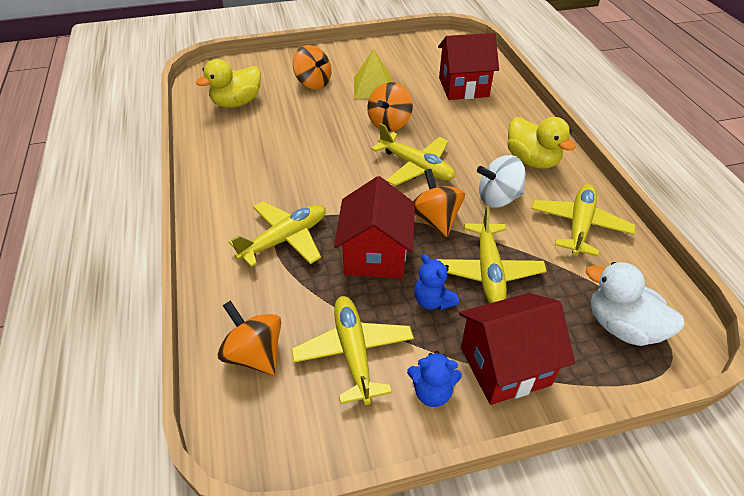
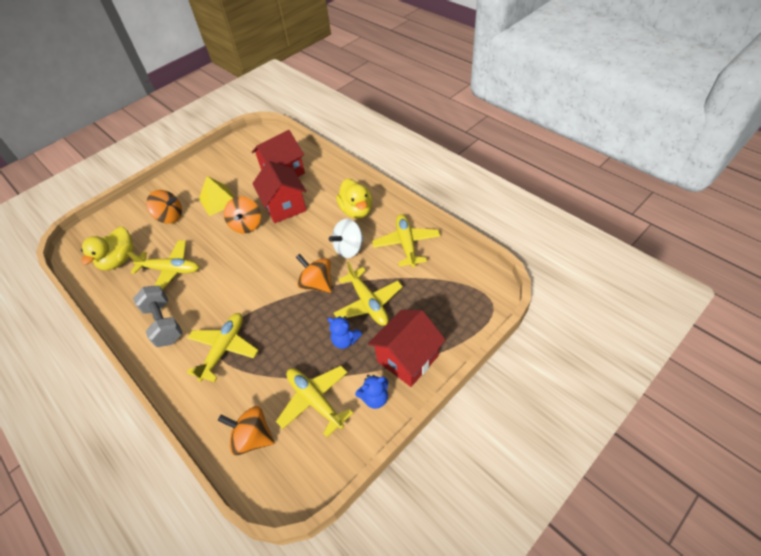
camera: 25 degrees left, 5 degrees up
(240, 183) = (164, 324): none -> grey dumbbell
(375, 255) = (292, 328): red house -> red house (285, 207)
(416, 167) = (284, 251): yellow plane -> yellow plane (170, 270)
(532, 160) = (356, 210): yellow duck -> yellow duck turned 45 degrees clockwise
(622, 327) = (459, 299): white duck -> none

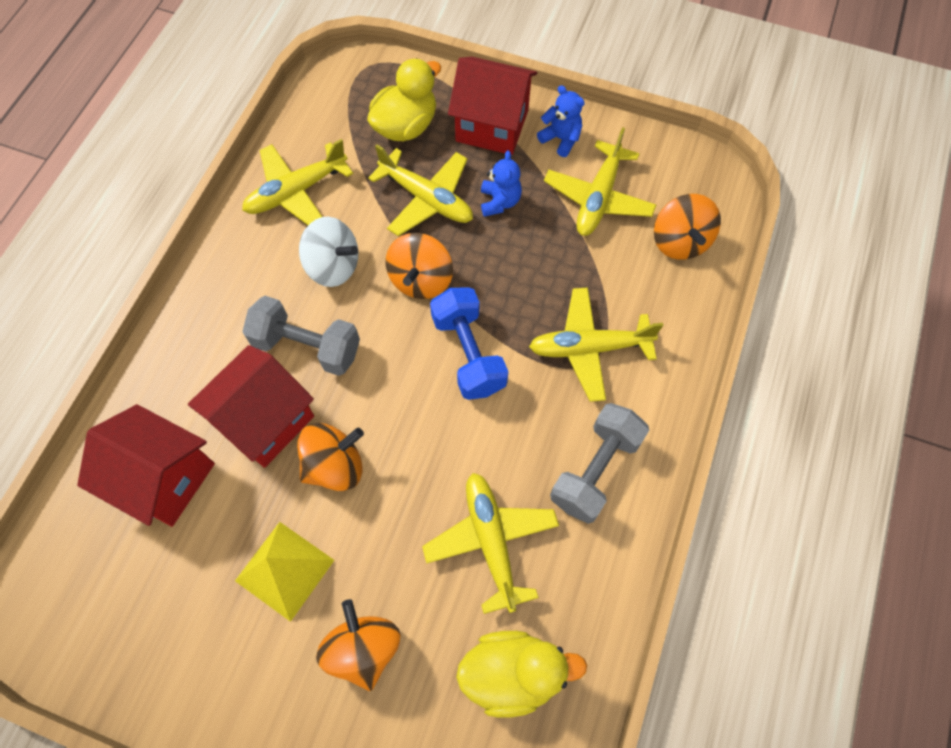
camera: 120 degrees left, 15 degrees up
(261, 291) = (468, 353): none -> blue dumbbell
(310, 228) = (307, 346): none -> grey dumbbell
(356, 210) = (241, 292): yellow duck -> yellow duck (406, 126)
(368, 303) = (427, 199): yellow plane -> yellow plane turned 90 degrees clockwise

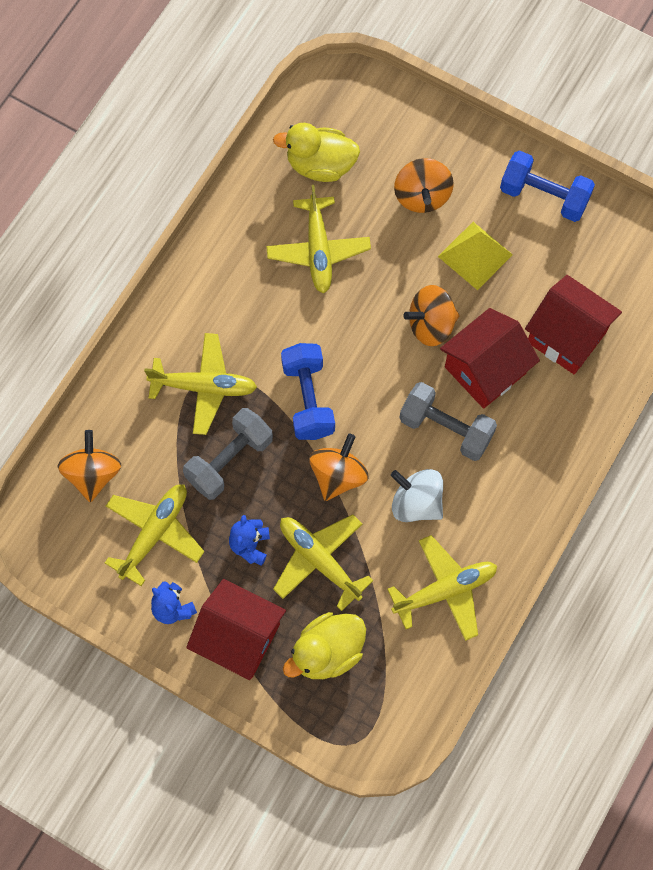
camera: 170 degrees left, 5 degrees up
(191, 681) = (544, 196): none -> blue dumbbell
(595, 470) = (226, 288): grey dumbbell -> grey dumbbell (229, 460)

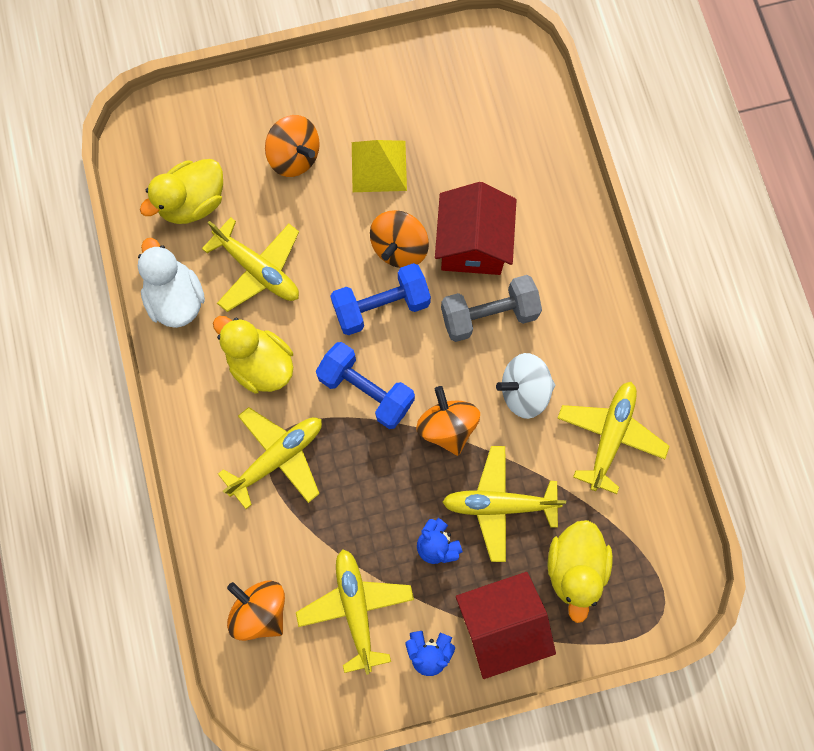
camera: 45 degrees left, 5 degrees up
(229, 460) = (355, 495): grey dumbbell -> none
(244, 219) = (176, 298): none -> white duck
(255, 315) = (261, 364): none -> yellow duck
(544, 196) = (383, 76): blue dumbbell -> blue dumbbell (381, 306)
(566, 337) = (504, 166): red house -> none

